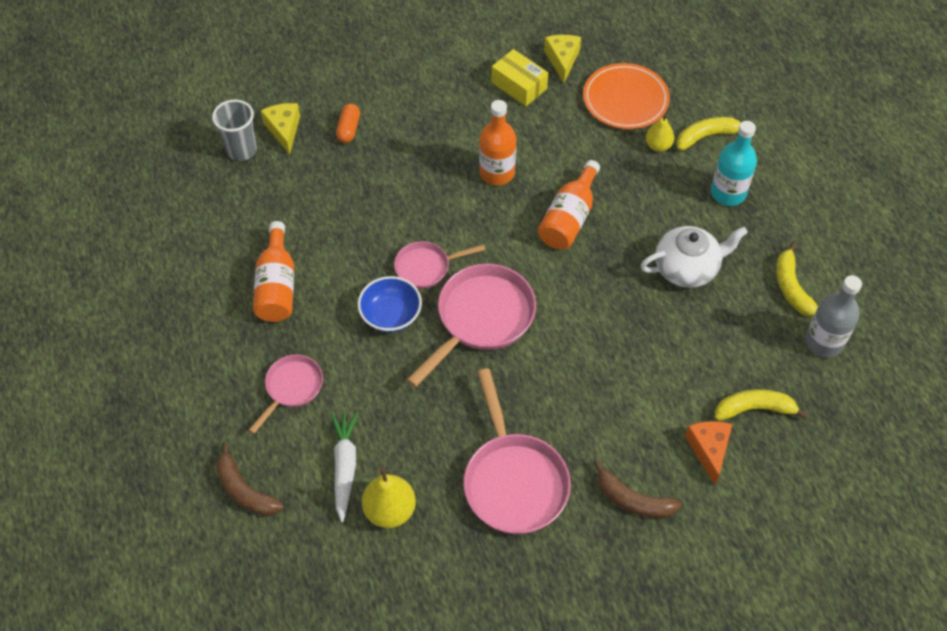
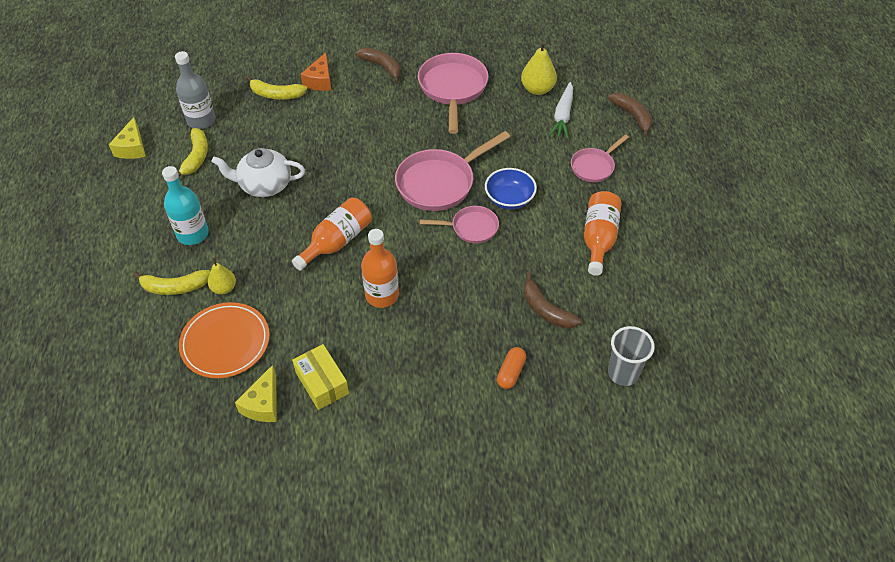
camera: 165 degrees left, 5 degrees down
(284, 130) = (577, 387): yellow cheese -> yellow cheese (132, 148)
(325, 194) = (545, 309): none -> brown banana

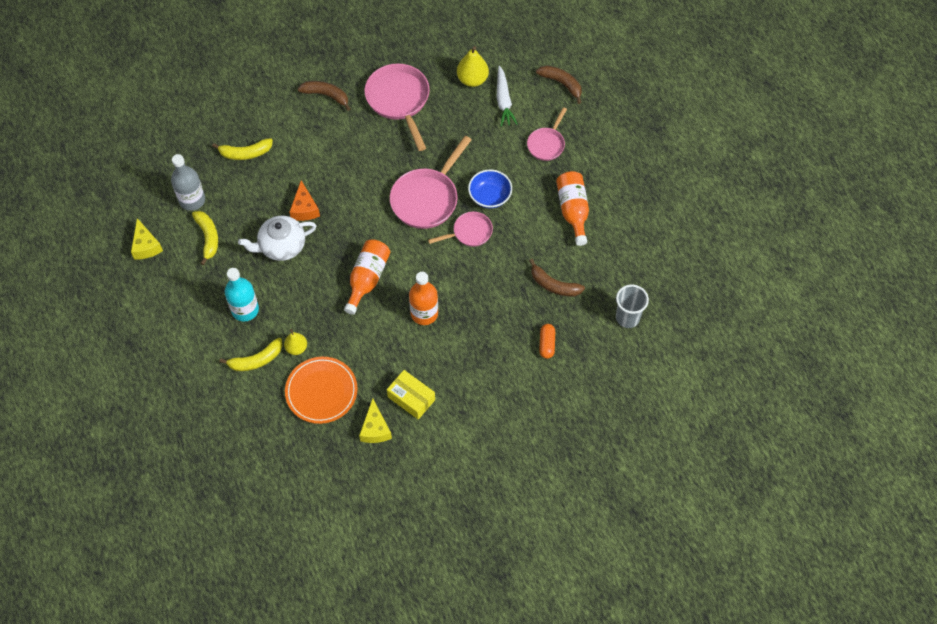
camera: 20 degrees left, 10 degrees up
(320, 81) = (277, 127): orange cheese -> orange cheese (304, 208)

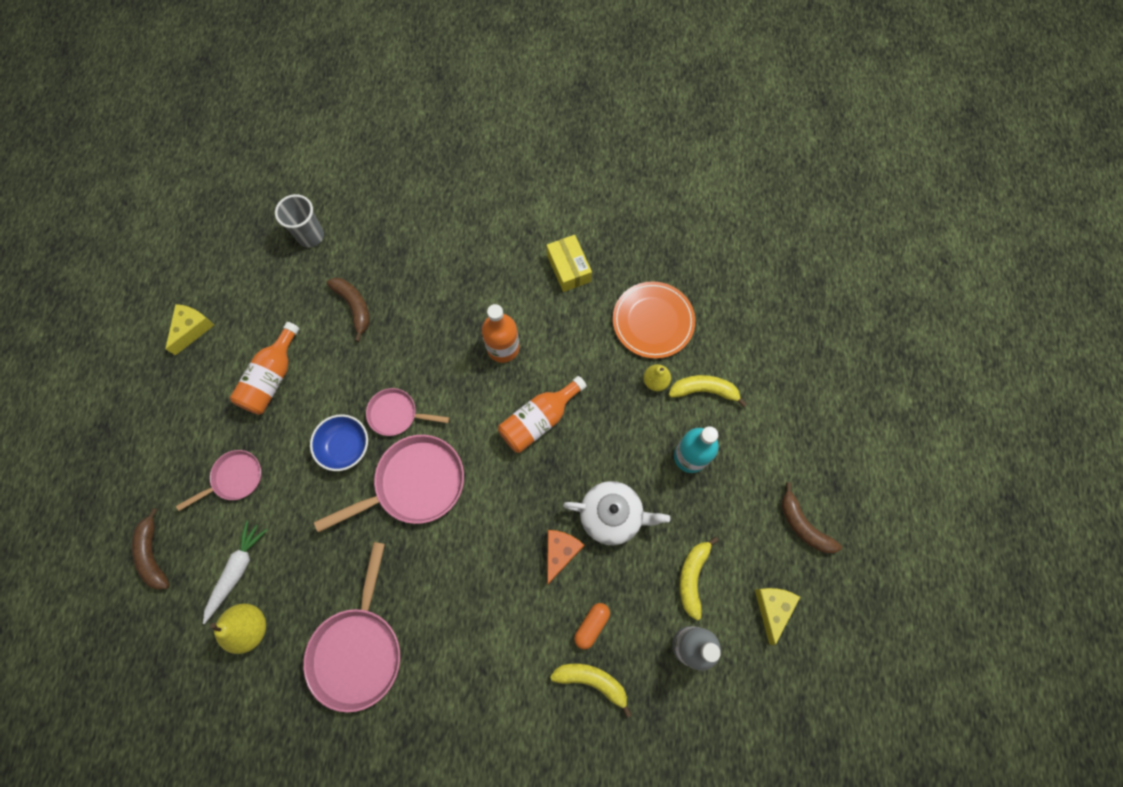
camera: 150 degrees left, 10 degrees up
(326, 95) = (443, 716): brown banana -> brown banana (803, 525)
(375, 429) = (620, 258): yellow cheese -> yellow cheese (192, 329)
(547, 344) = (405, 252): orange capsule -> orange capsule (591, 625)

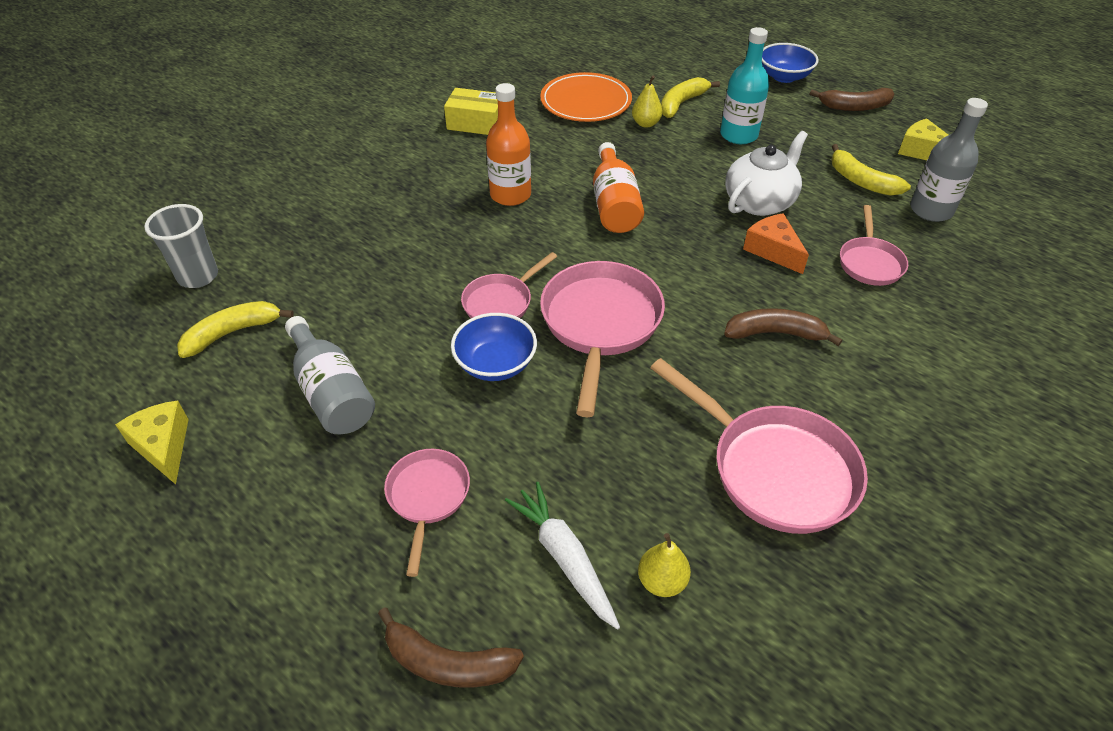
camera: 55 degrees left, 25 degrees down
(250, 627) = (662, 581): yellow pear -> yellow pear, size x0.64
(272, 378) = (331, 393): orange bottle -> grey bottle
(354, 307) = (331, 279): brown banana -> brown banana (775, 333)
(591, 625) = (870, 263): orange capsule -> pink pan
(592, 681) = (933, 287): yellow banana -> yellow banana (232, 333)
(809, 446) = (784, 77): none -> blue bowl

